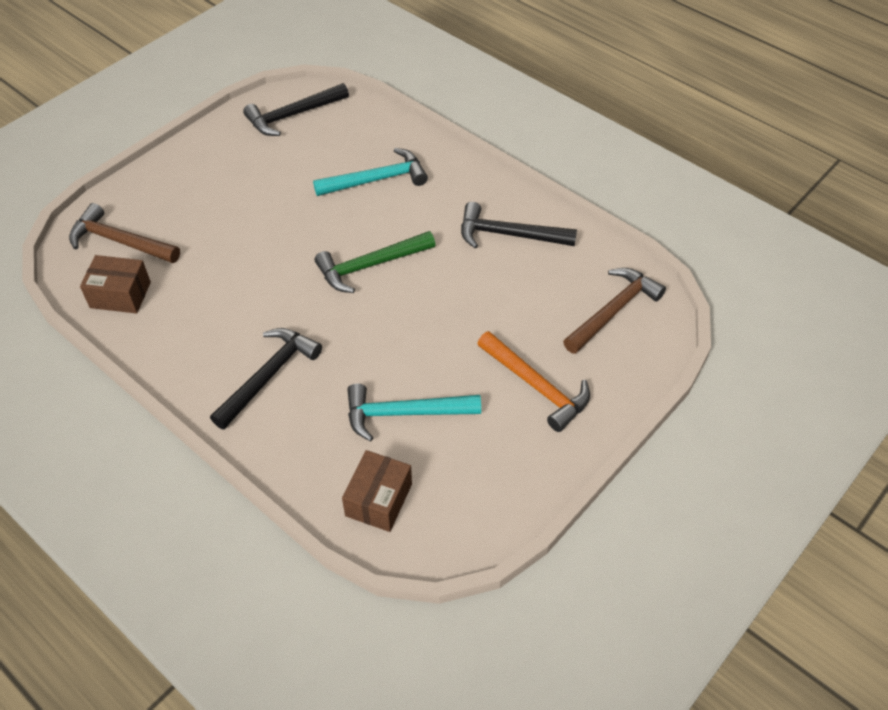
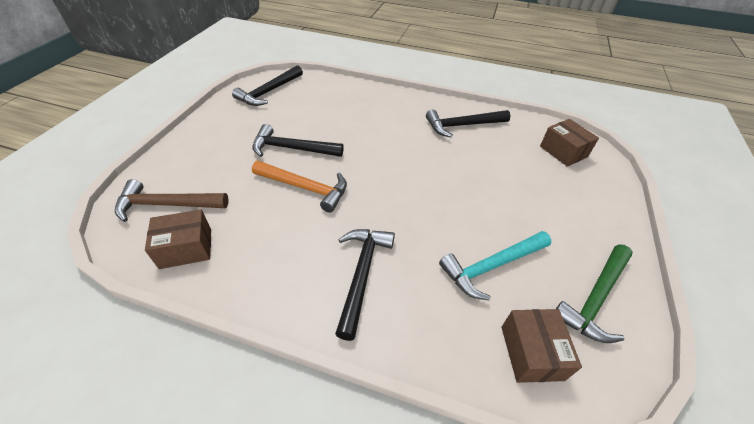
camera: 25 degrees left, 5 degrees down
(277, 208) = (292, 148): none -> black hammer
(370, 266) = (386, 167): green hammer -> green hammer (595, 298)
(377, 180) = (353, 115): turquoise hammer -> none
(536, 386) = (563, 214): orange hammer -> orange hammer (305, 188)
(614, 311) = (563, 151): brown hammer -> brown box

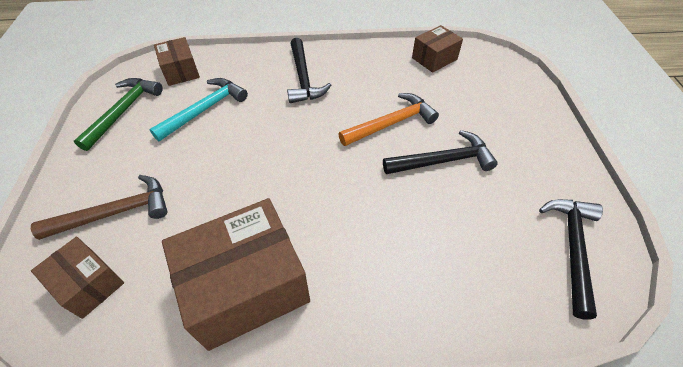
camera: 160 degrees right, 5 degrees up
(167, 204) = (485, 77): brown hammer -> brown hammer (116, 213)
(305, 188) = (391, 123): orange hammer -> orange hammer turned 150 degrees clockwise
(462, 125) = (246, 286): black hammer -> brown box

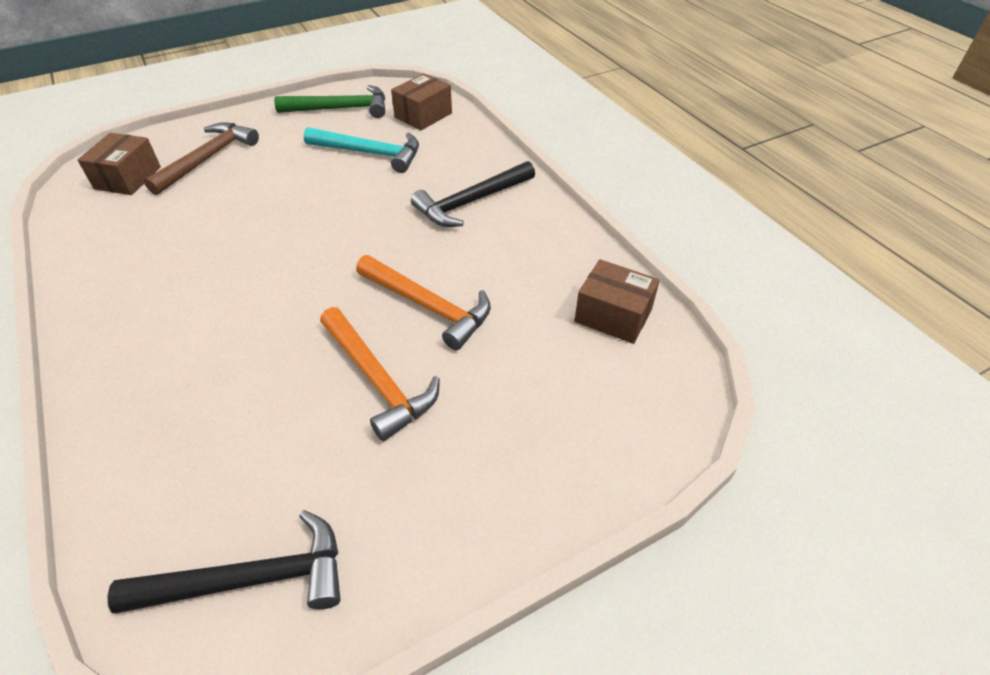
camera: 65 degrees right, 5 degrees down
(116, 213) = (208, 159): brown hammer -> brown hammer turned 105 degrees counterclockwise
(246, 286) = (137, 268): brown box -> none
(443, 161) = (377, 380): black hammer -> orange hammer

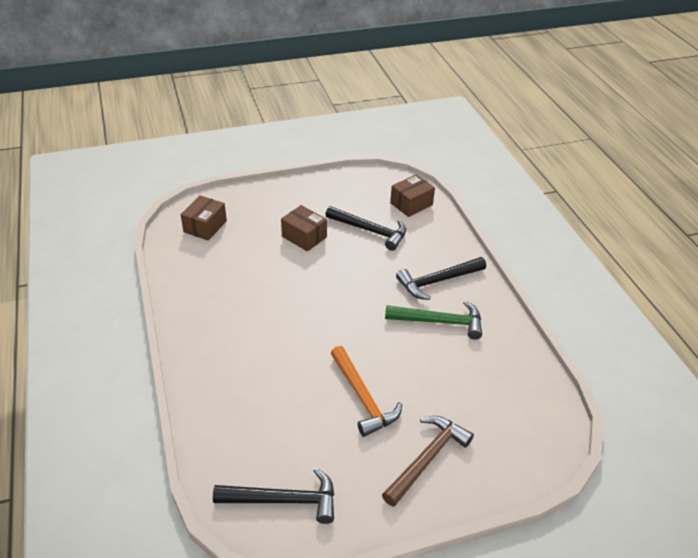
camera: 10 degrees right, 5 degrees down
(208, 159) = (258, 219): brown hammer -> brown hammer (427, 458)
(341, 109) = (352, 190): green hammer -> green hammer (440, 322)
(370, 153) = (370, 231): turquoise hammer -> black hammer
(428, 307) = (399, 354): orange hammer -> none
(613, 315) = (522, 381): brown box -> brown box (304, 237)

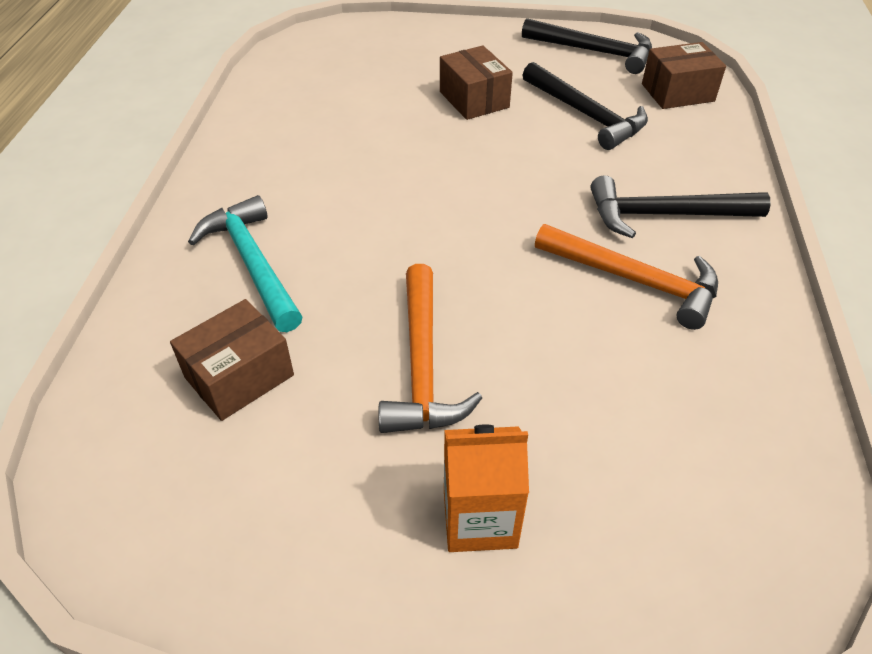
camera: 25 degrees right, 5 degrees up
(205, 226) = (337, 56): brown box -> brown box (239, 376)
(242, 372) = (253, 263): none -> turquoise hammer
(284, 500) = (175, 495): black hammer -> black hammer (594, 52)
(427, 458) = (479, 518): brown hammer -> orange carton
(440, 322) = (635, 281): green hammer -> orange hammer

